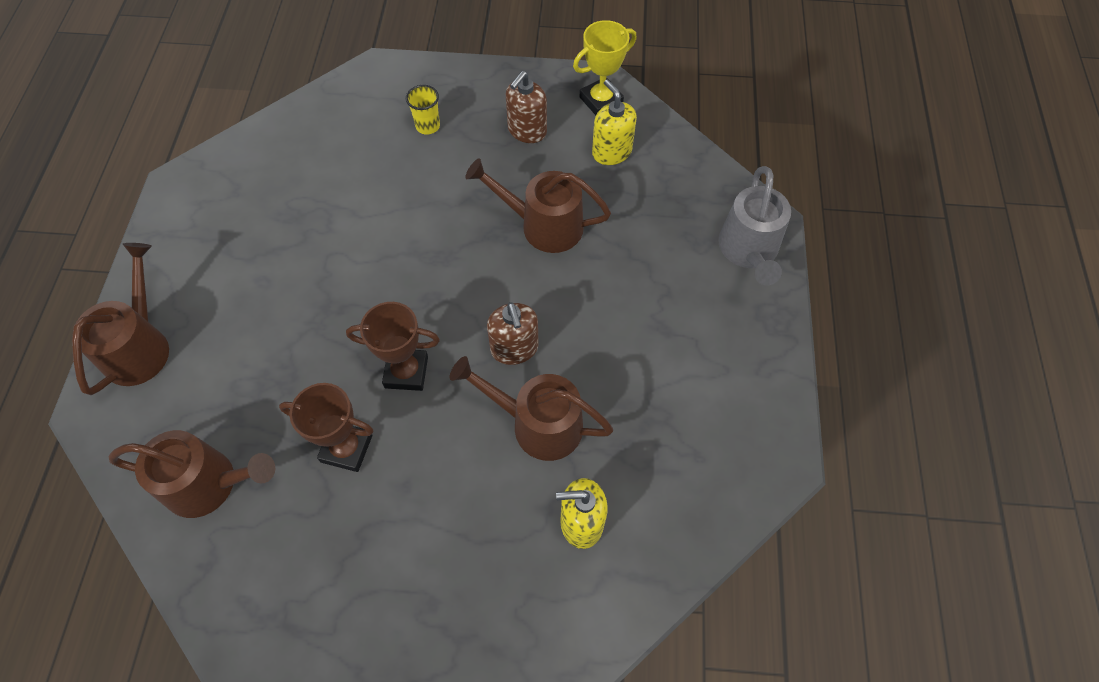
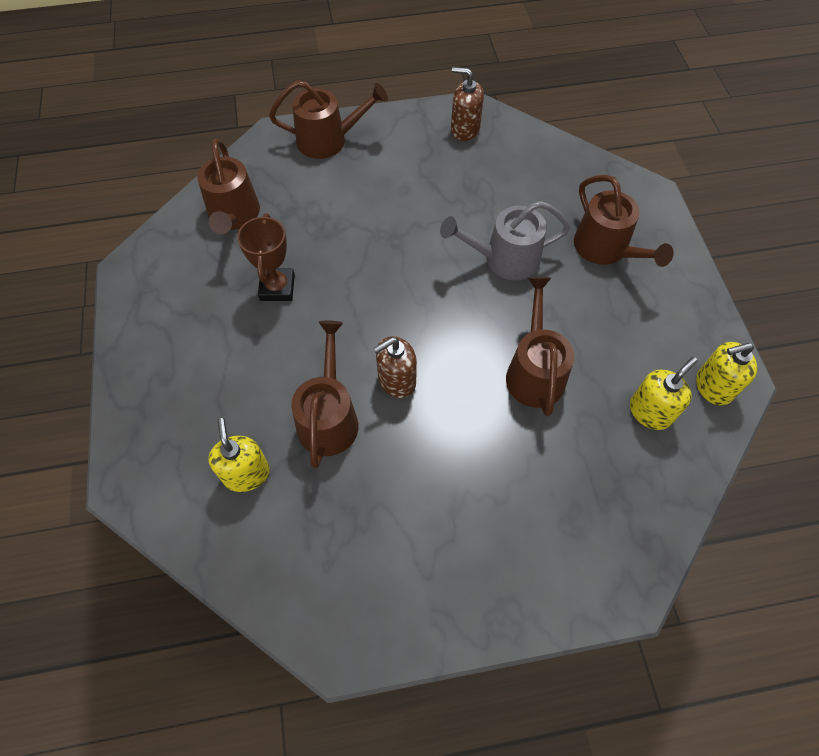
camera: 75 degrees right, 0 degrees up
(406, 372) = (352, 307): brown trophy -> none
(428, 126) = (606, 249): yellow cup -> brown watering can
(527, 131) = (639, 329): brown soap dispenser -> brown soap dispenser (465, 129)
(601, 100) = (713, 387): yellow trophy -> yellow soap dispenser
(749, 251) = (580, 577): grey watering can -> grey watering can (504, 259)

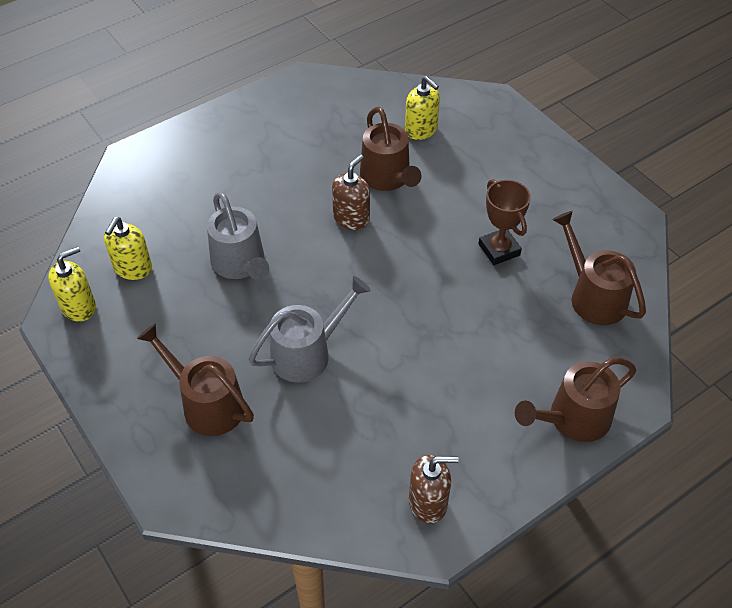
camera: 155 degrees right, 10 degrees down
(534, 371) = (240, 264): brown watering can -> grey watering can

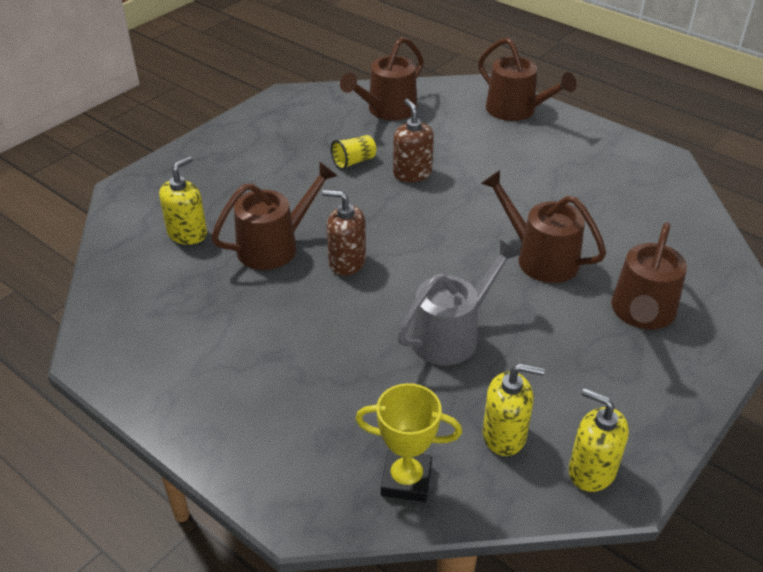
camera: 105 degrees left, 10 degrees down
(126, 209) = (406, 480): none -> yellow trophy
(308, 353) = (539, 257): grey watering can -> brown watering can
(428, 502) = (637, 166): brown soap dispenser -> brown soap dispenser (412, 173)
(499, 250) = (354, 162): brown trophy -> yellow cup

